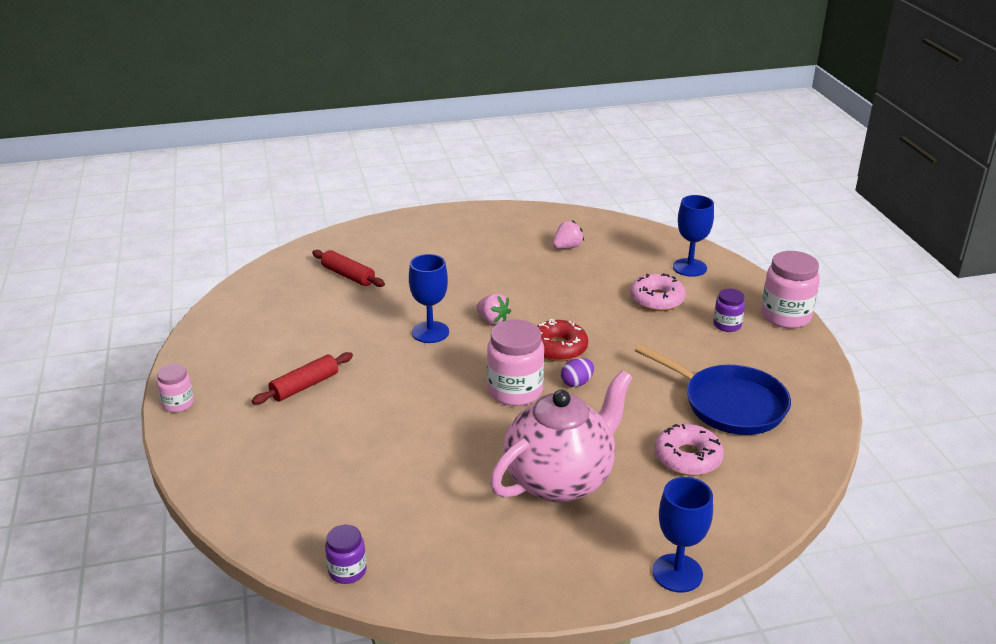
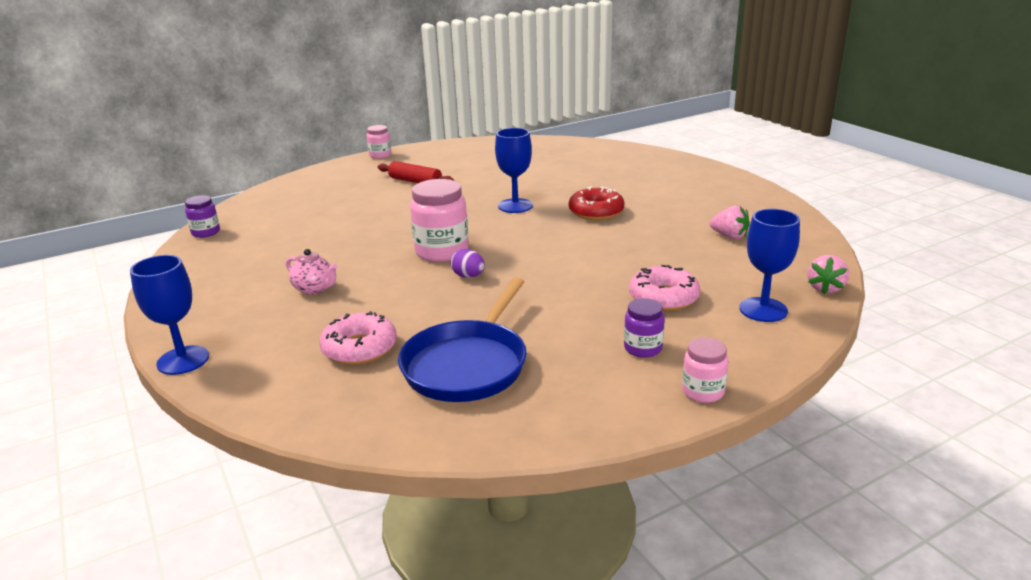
camera: 75 degrees right, 5 degrees down
(348, 275) = (580, 165): red rolling pin -> none
(493, 320) = (553, 225): pink strawberry -> pink strawberry (825, 288)
(558, 348) = (524, 259): red donut -> red donut (596, 212)
(560, 480) = (315, 289): pink teapot -> pink teapot, size x0.41
(785, 316) = (702, 392): pink jar -> pink jar, size x0.56

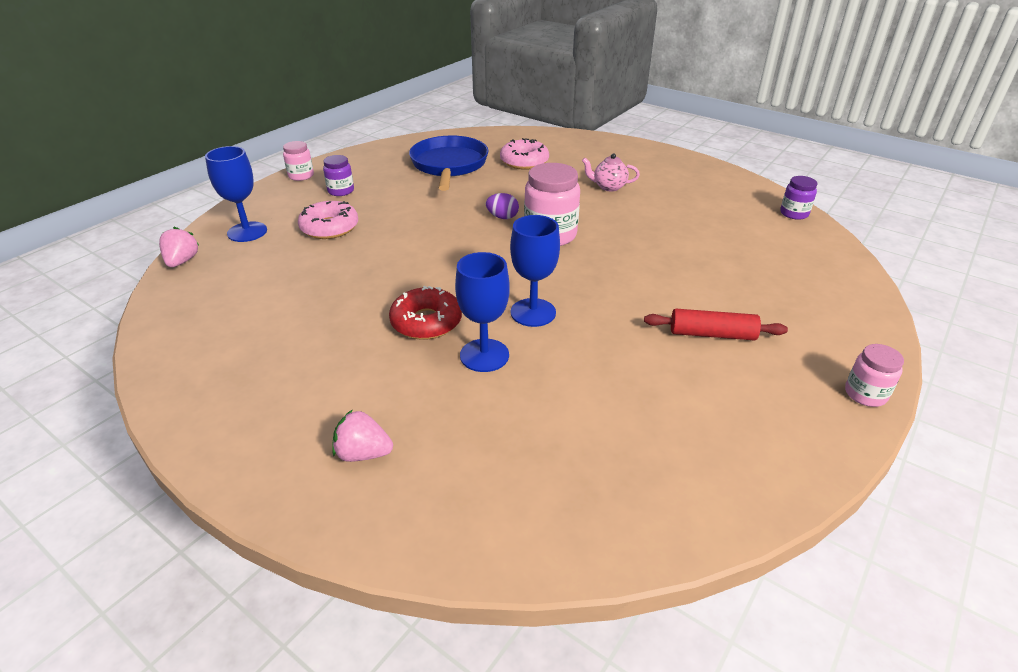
camera: 155 degrees right, 10 degrees up
(183, 360) = (617, 141): blue goblet -> blue goblet (484, 355)
(729, 236) = (259, 311): pink strawberry -> pink strawberry (363, 453)

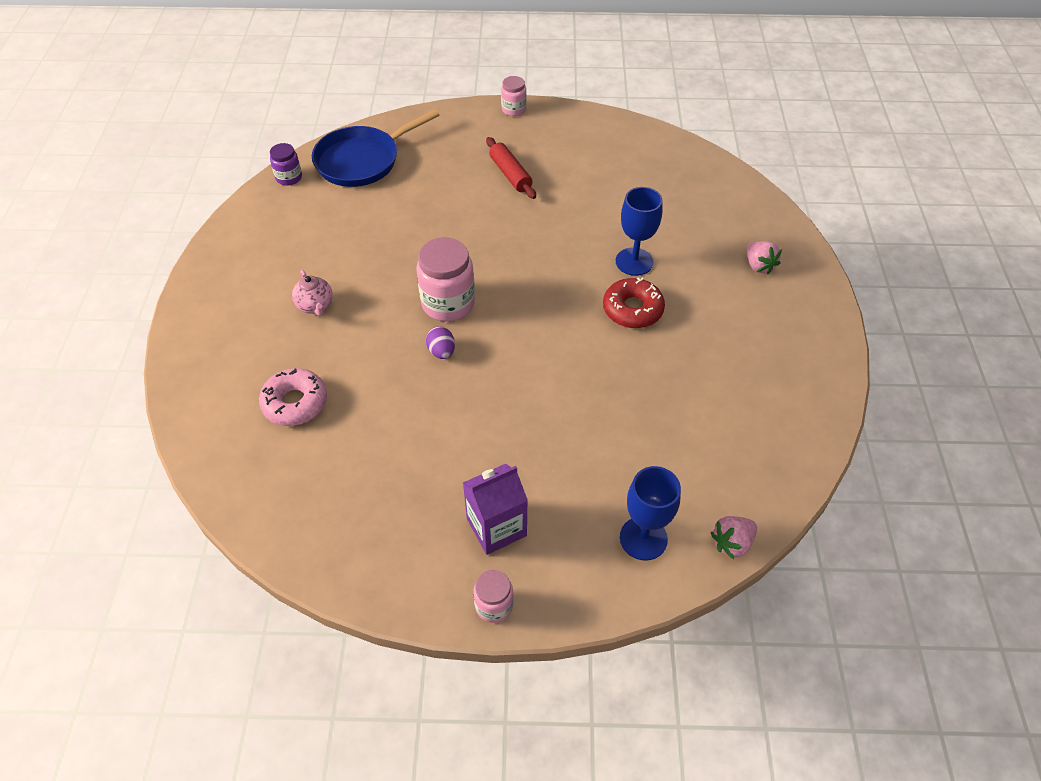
camera: 125 degrees left, 15 degrees up
(329, 228) = (574, 472): pink donut -> none
(341, 191) = (496, 527): purple jar -> purple carton
(449, 165) = (353, 468): blue pan -> blue pan (362, 160)
(533, 312) = (567, 261): blue goblet -> none

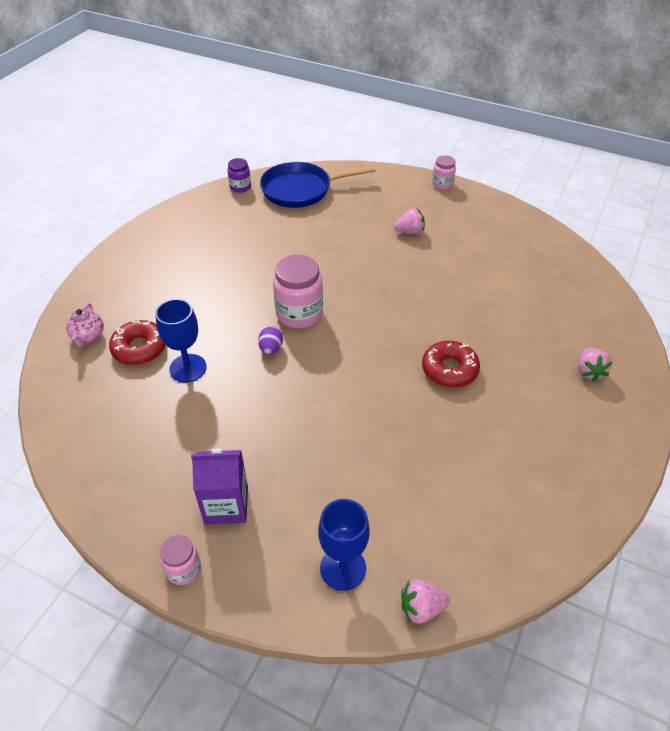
camera: 25 degrees right, 5 degrees down
(295, 403) = (139, 348): pink donut -> red donut
(315, 306) = (200, 283): pink teapot -> pink teapot (88, 336)
(510, 174) = (409, 232): red rolling pin -> pink strawberry
(634, 262) = (474, 331): blue goblet -> blue goblet (188, 368)

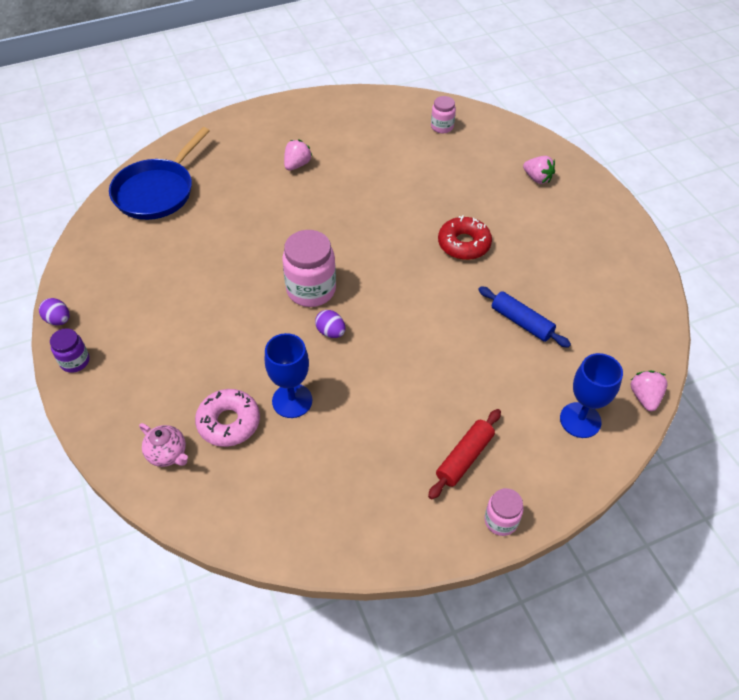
camera: 50 degrees left, 5 degrees up
(139, 348) = (229, 422): red donut -> pink donut
(150, 222) = (58, 320): none -> purple egg
(226, 505) = (464, 458): purple carton -> red rolling pin
(240, 187) = (97, 227): purple jar -> purple jar (75, 361)
(408, 459) = (521, 322): none -> blue rolling pin
(421, 608) = (644, 397): pink strawberry -> pink strawberry turned 150 degrees clockwise
(442, 184) = (266, 109): pink jar -> pink jar (442, 127)

